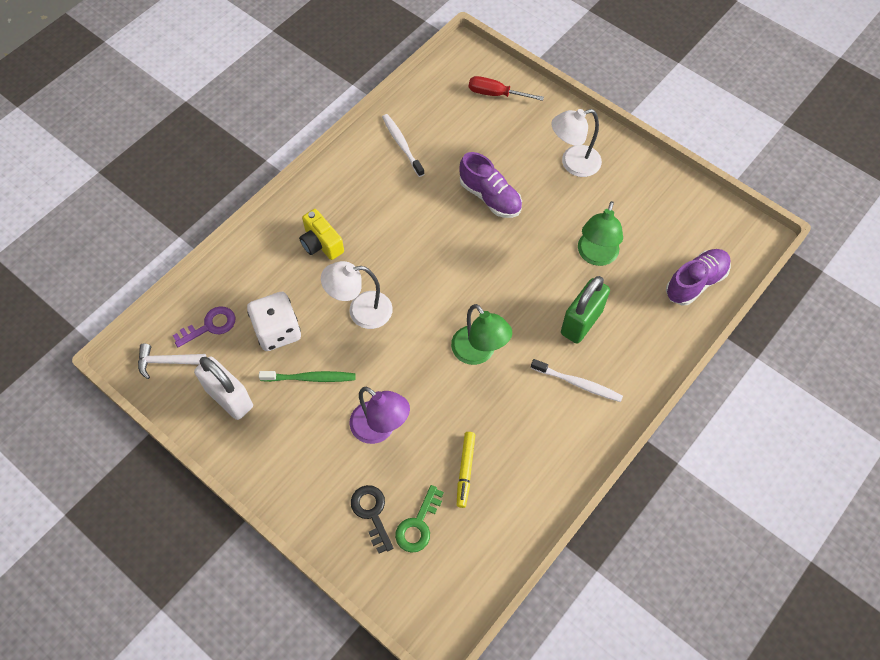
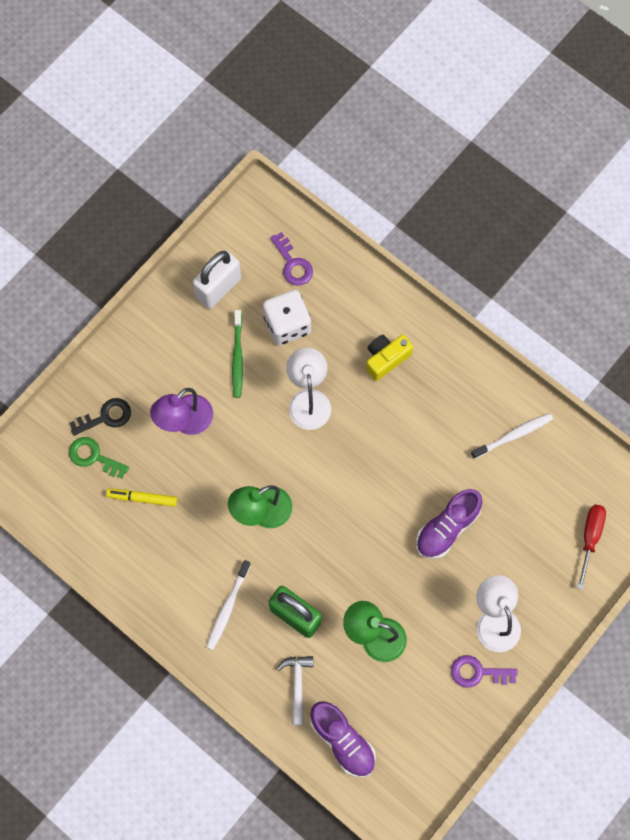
camera: 90 degrees right, 10 degrees up
(167, 362) = (256, 231): white hammer -> white hammer (297, 685)
(620, 177) = (478, 672): none -> purple key

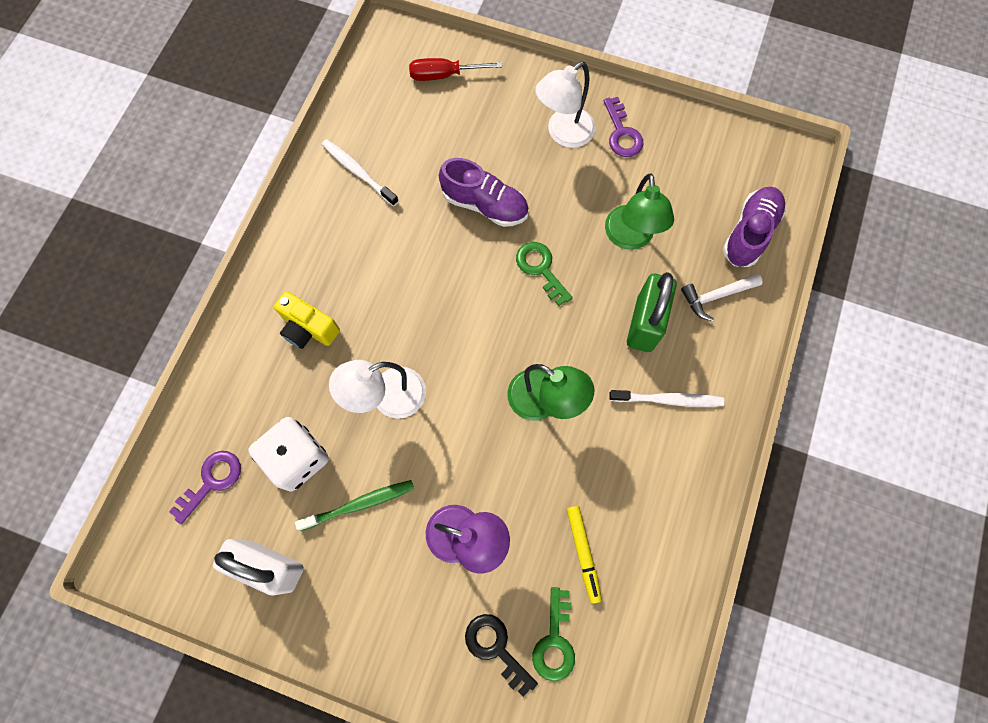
camera: 110 degrees left, 0 degrees up
(372, 552) = (541, 269): none -> green key

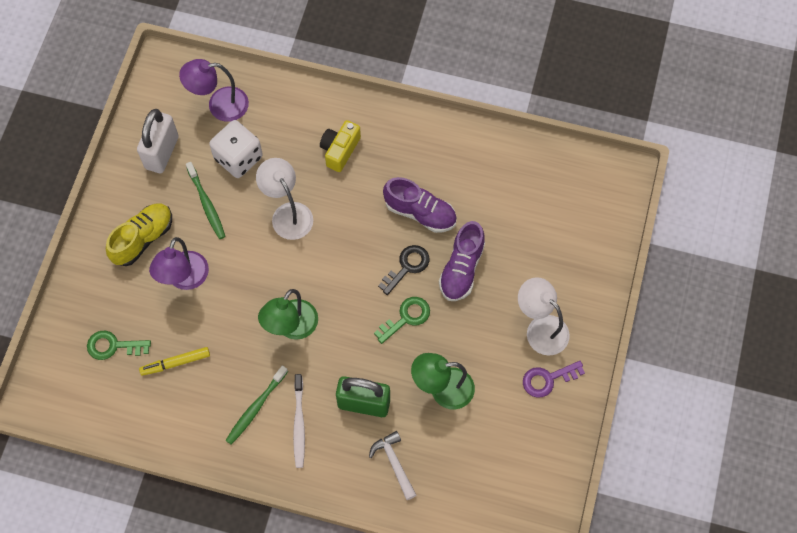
camera: 85 degrees right, 5 degrees down
(212, 481) = (219, 105): purple key -> purple lamp
(358, 172) = (480, 167): white toothbrush -> none
(400, 596) = (143, 239): none -> yellow shoe
(444, 75) = (587, 224): red screwdriver -> none
(496, 648) = (108, 306): black key -> black key (407, 267)
(646, 451) = (256, 407): none -> green toothbrush
(749, 233) = (458, 493): purple shoe -> purple shoe (420, 212)

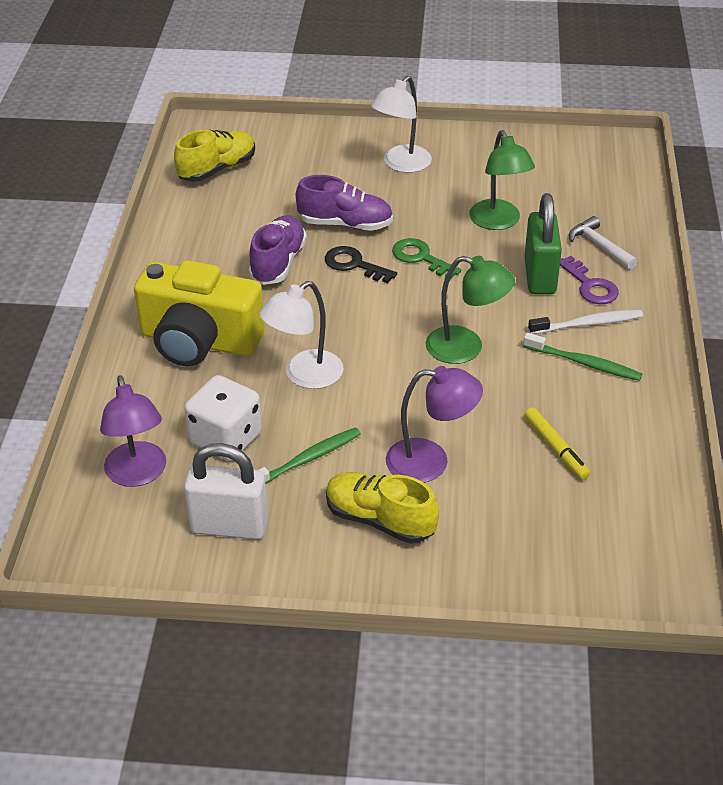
camera: 100 degrees left, 25 degrees down
(113, 346) = (557, 519): green key -> none
(340, 150) = (199, 341): yellow camera -> yellow camera, size x1.89
(394, 463) = (599, 246): white hammer -> white hammer turned 90 degrees clockwise
(548, 379) = (458, 155): purple key -> purple key (590, 286)
(556, 182) = (217, 169): none -> yellow shoe

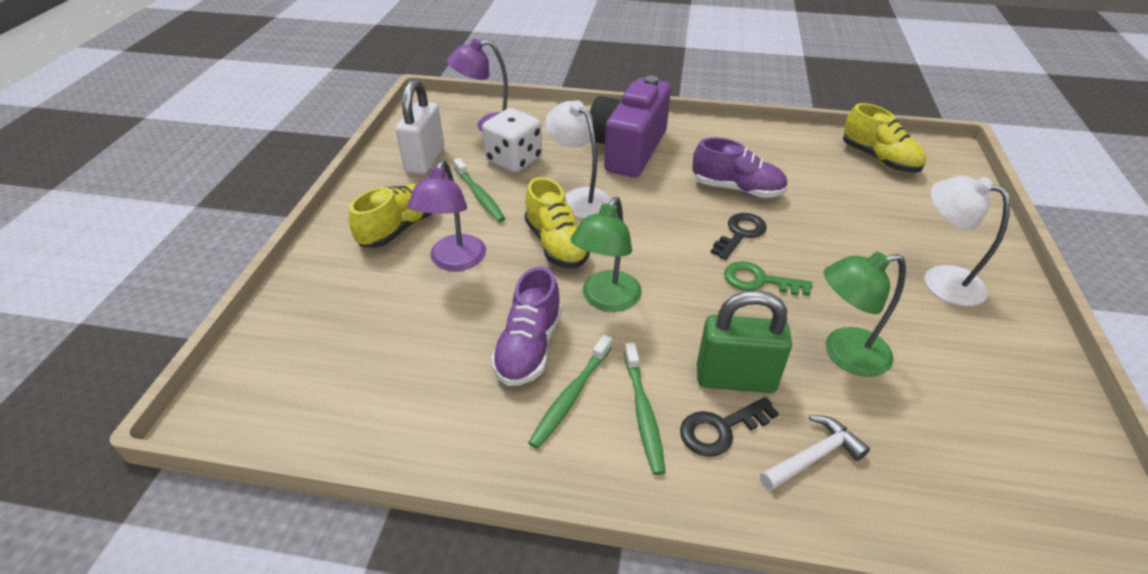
camera: 95 degrees right, 0 degrees up
(199, 341) = (628, 149): yellow camera -> purple camera
(345, 224) = (808, 232): purple shoe -> purple shoe (529, 347)
(390, 387) = (556, 244): none -> yellow shoe
(420, 258) = (759, 280): green key -> green key turned 120 degrees counterclockwise
(556, 448) = (443, 349): yellow marker -> none
(587, 324) = (643, 412): white toothbrush -> green toothbrush
(590, 286) = (720, 429): purple key -> black key

